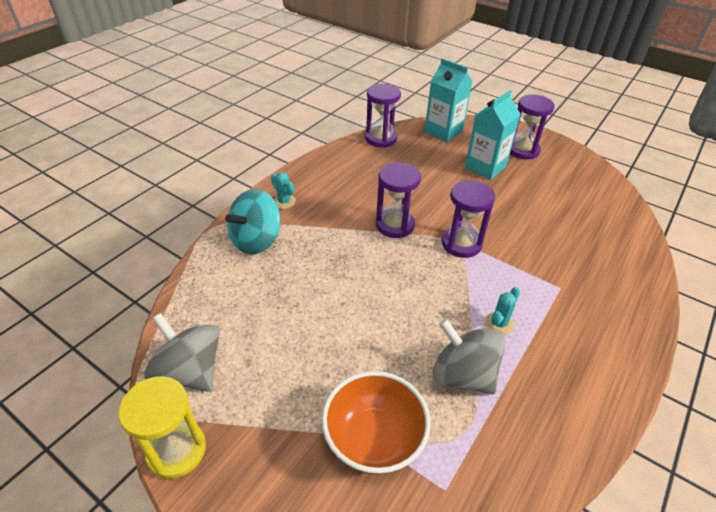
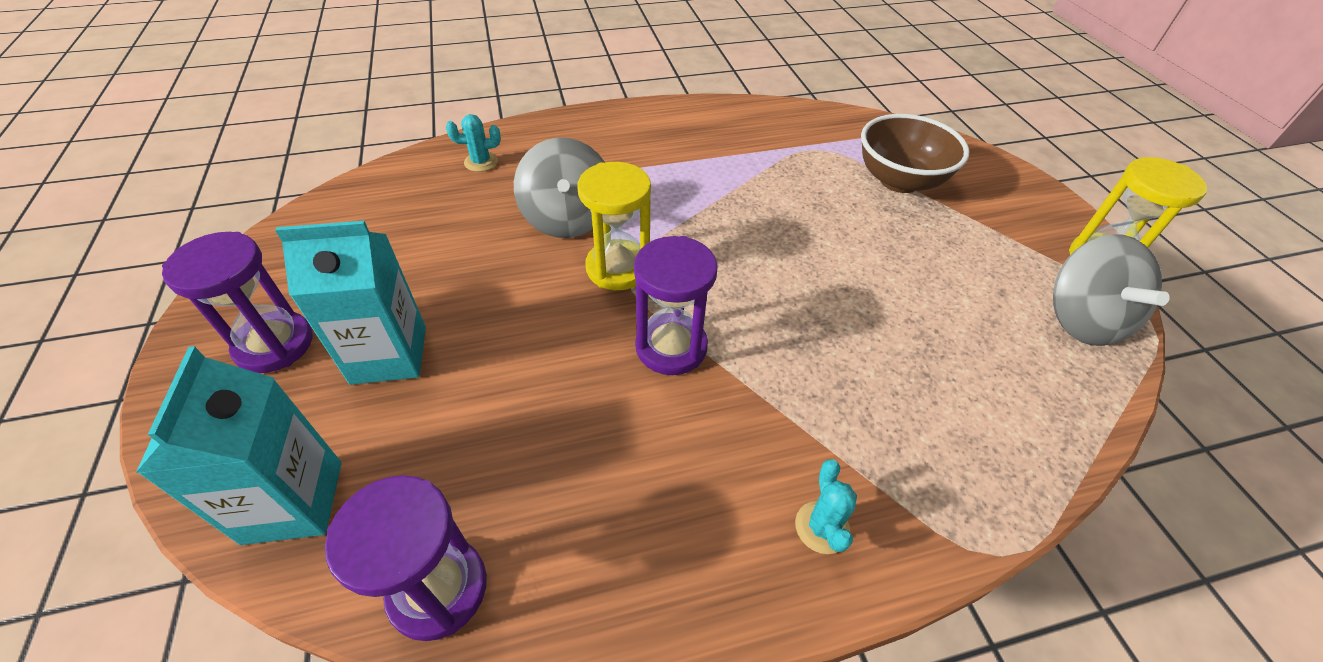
camera: 140 degrees left, 5 degrees up
(256, 240) = (924, 462): turquoise spinning top -> none
(374, 439) = (899, 180): orange bowl -> brown bowl
(461, 244) = (618, 268): purple hourglass -> yellow hourglass
(463, 375) = (777, 174): grey spinning top -> grey spinning top (567, 219)
(499, 323) = (692, 184): turquoise cactus -> turquoise cactus (481, 162)

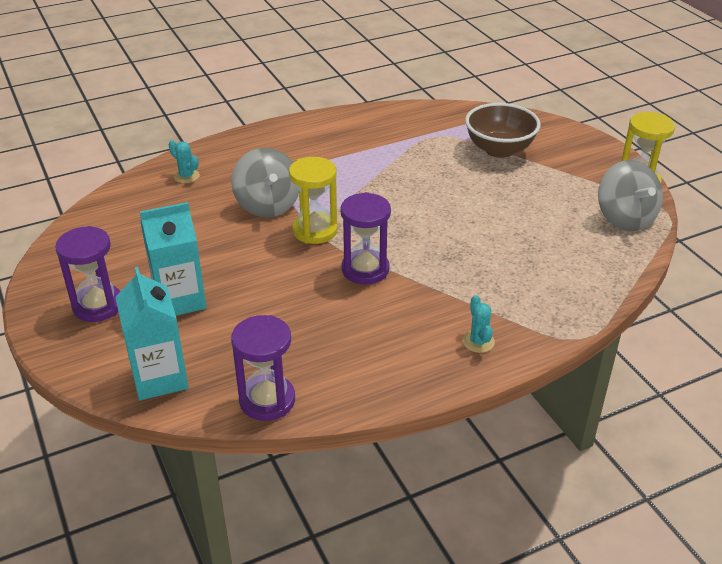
camera: 10 degrees left, 10 degrees down
(481, 162) = (186, 176): turquoise cactus -> turquoise cactus turned 60 degrees clockwise

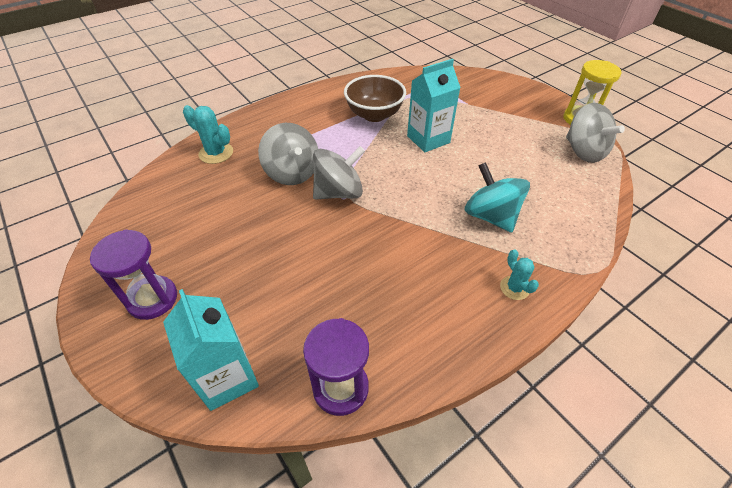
camera: 10 degrees left, 10 degrees up
(180, 300) = (232, 281): turquoise carton -> turquoise carton (428, 139)
(186, 176) = (216, 153): turquoise cactus -> turquoise cactus, size x1.54
(315, 230) = (339, 192): yellow hourglass -> grey spinning top
(365, 269) = (393, 226): purple hourglass -> none
(480, 272) = (490, 216): none -> turquoise spinning top
(499, 149) = (465, 103): brown bowl -> brown bowl (374, 115)

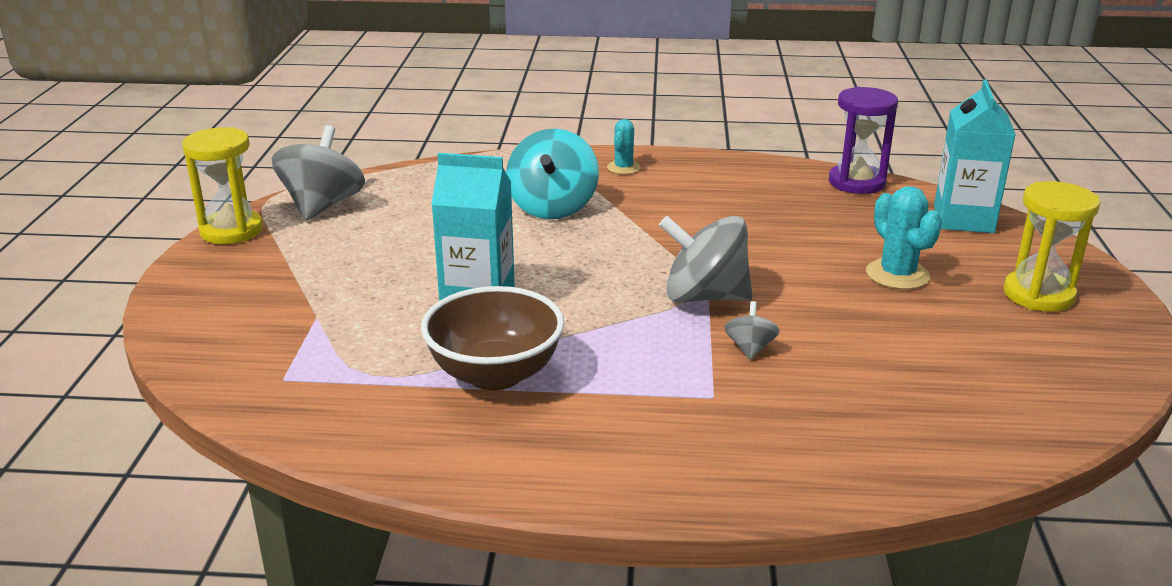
camera: 140 degrees left, 20 degrees down
(152, 299) = (1038, 295): purple hourglass -> yellow hourglass
(216, 153) = (869, 441): turquoise cactus -> turquoise cactus (897, 275)
(292, 173) = (750, 348): grey spinning top -> grey spinning top, size x0.47

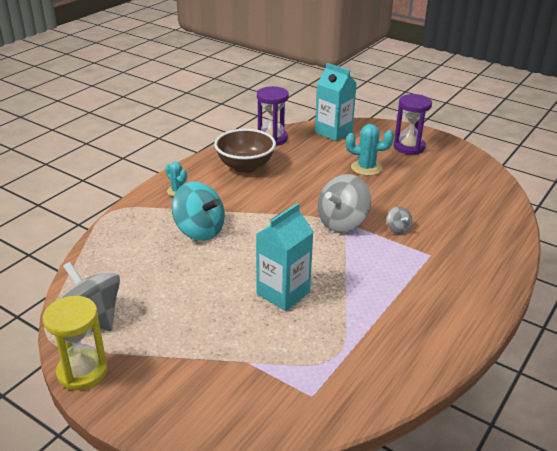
camera: 60 degrees left, 5 degrees up
(495, 374) = (365, 312): brown bowl -> brown bowl (245, 166)
(750, 348) = (398, 229): grey spinning top -> grey spinning top turned 150 degrees counterclockwise
(1038, 295) = (409, 147): yellow hourglass -> purple hourglass

